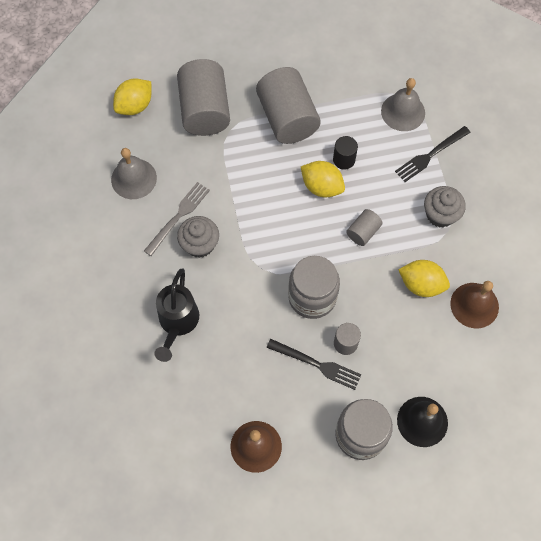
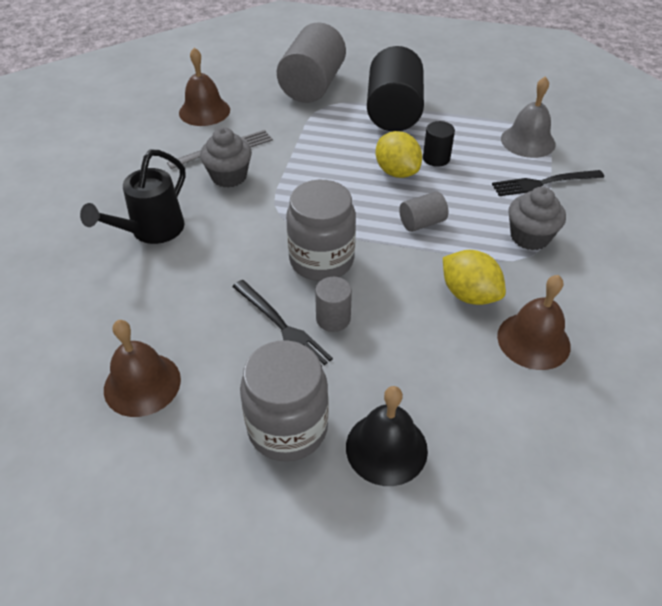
camera: 25 degrees right, 20 degrees down
(134, 178) = (204, 111): grey bell -> brown bell
(135, 106) = (248, 66): yellow lemon -> none
(287, 118) = (393, 112): grey cylinder -> black cylinder

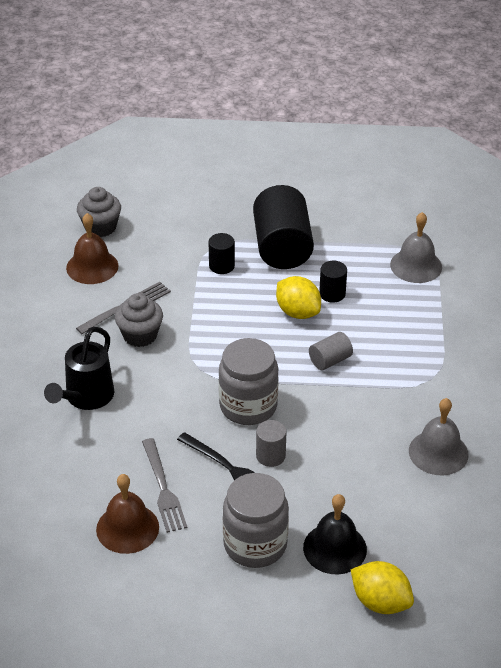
camera: 10 degrees left, 5 degrees down
(200, 342) = (163, 489): none -> grey fork
(312, 86) = (193, 225): grey cylinder -> none
(329, 122) = (221, 266): none -> black cylinder
(469, 294) = (381, 421): yellow lemon -> yellow lemon (380, 602)
(530, 237) = (427, 362): grey cupcake -> grey cupcake (100, 227)
(533, 340) = (438, 452): brown bell -> grey bell
(542, 183) = (433, 309): black fork -> none

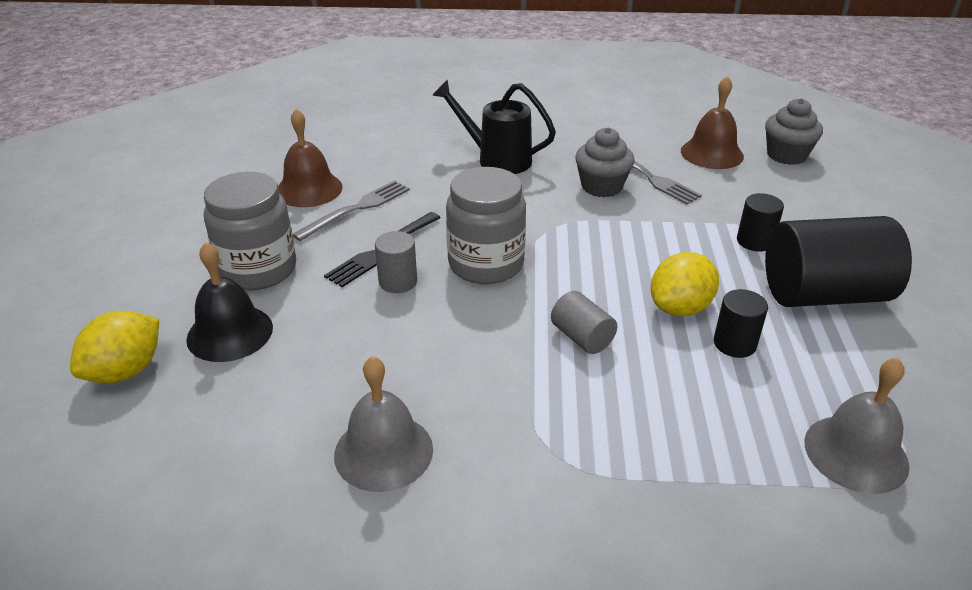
camera: 90 degrees right, 5 degrees down
(163, 489) = (357, 208): grey fork -> grey fork turned 150 degrees clockwise

